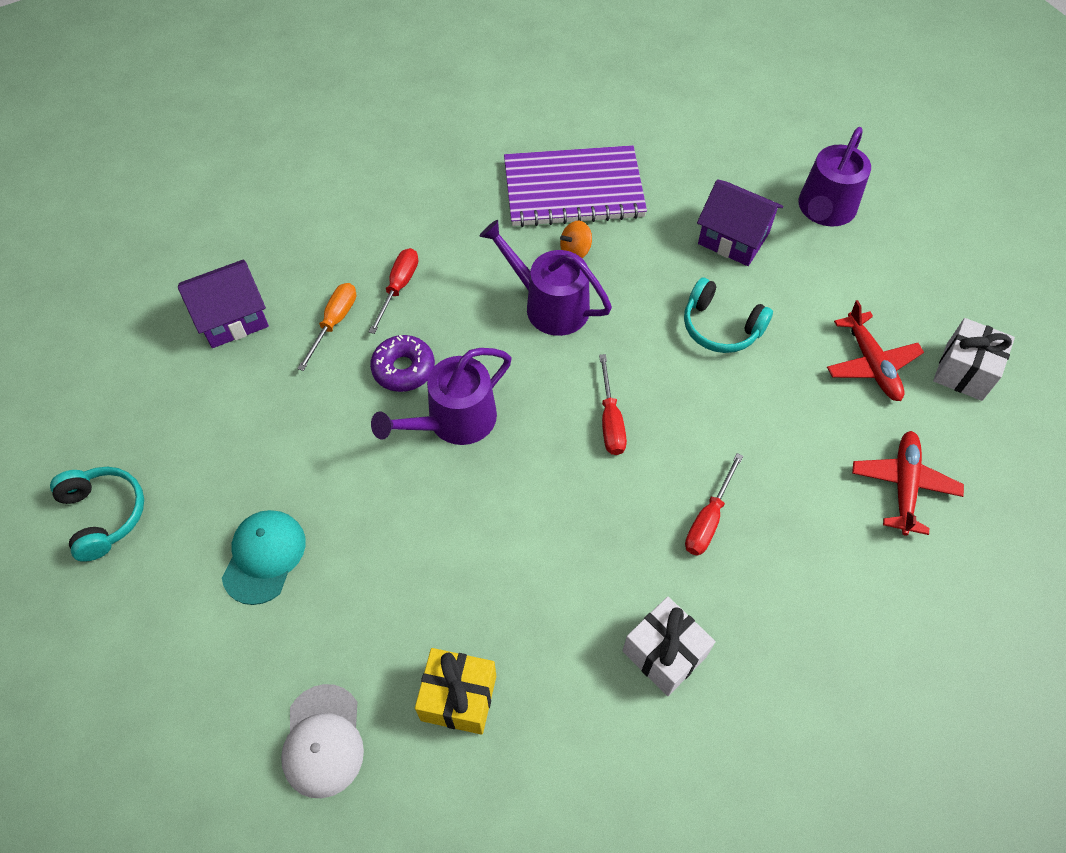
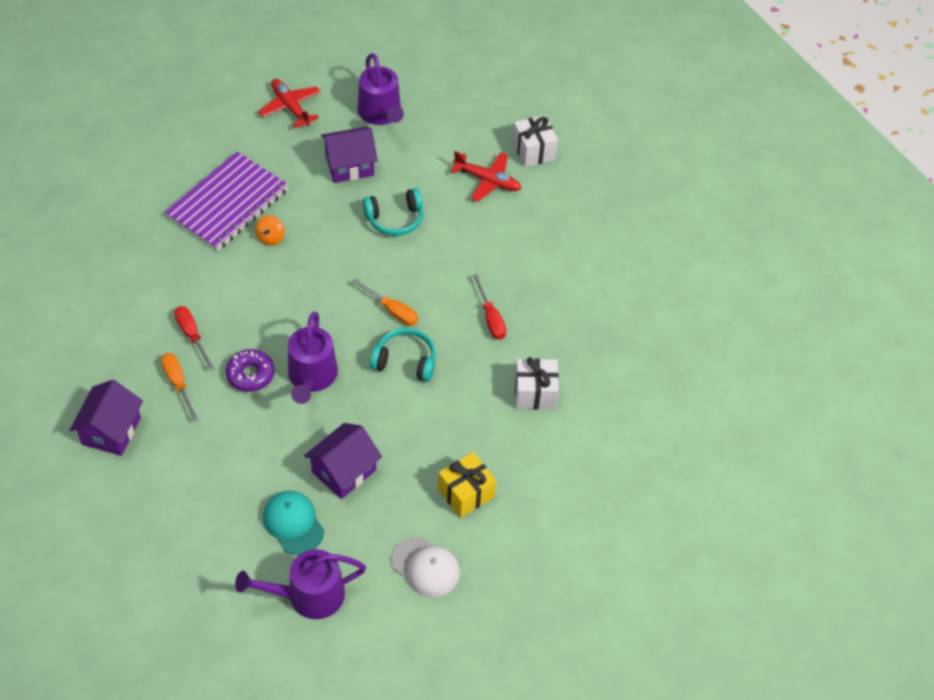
camera: 50 degrees left, 5 degrees down
(104, 515) = (176, 584): turquoise headphones -> turquoise headphones (405, 361)
(371, 548) = (344, 471): none -> purple house
(549, 305) = (291, 278): purple watering can -> purple watering can (308, 595)
(610, 420) = (392, 311): red screwdriver -> orange screwdriver
(903, 485) = (560, 229): red plane -> red plane (290, 107)

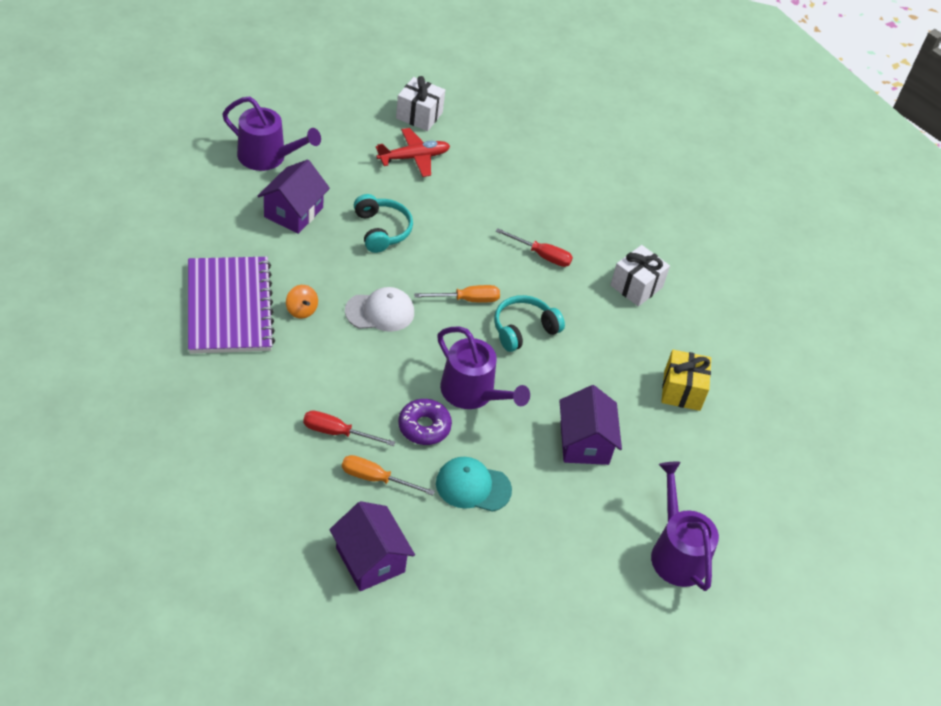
camera: 50 degrees left, 5 degrees down
(290, 107) = (184, 197): red plane -> none
(293, 523) = (599, 510): turquoise cap -> turquoise cap (473, 486)
(308, 595) = (676, 552): purple watering can -> purple watering can turned 135 degrees clockwise
(395, 219) = (381, 230): turquoise headphones -> turquoise headphones turned 45 degrees counterclockwise
(426, 567) = (723, 463): white cap -> white cap (380, 312)

